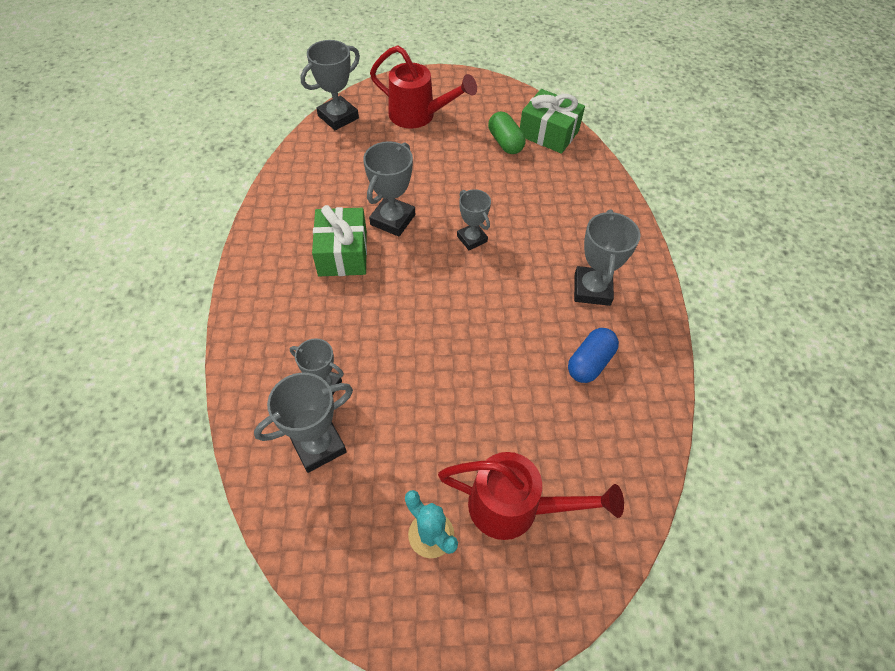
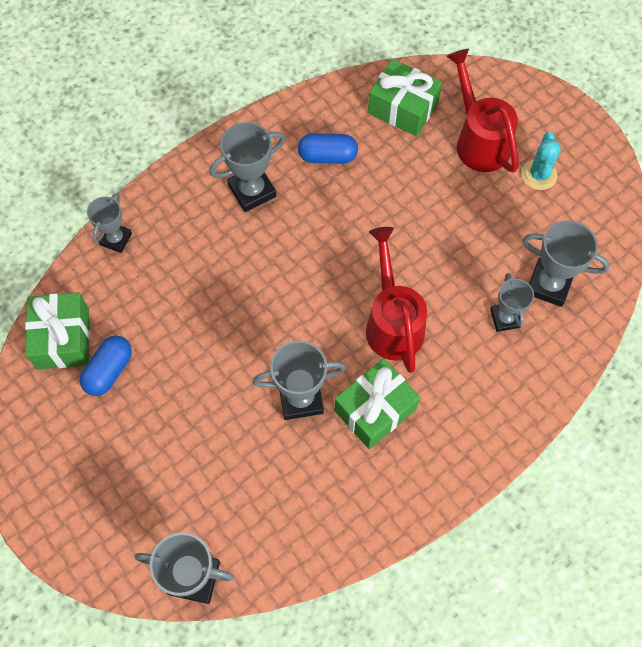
camera: 125 degrees left, 10 degrees up
(418, 116) = (127, 489): red watering can -> red watering can (392, 322)
(472, 239) = (269, 314): grey trophy -> grey trophy (116, 239)
(505, 142) = (109, 371): green capsule -> blue capsule
(604, 463) = (402, 108): none -> green gift

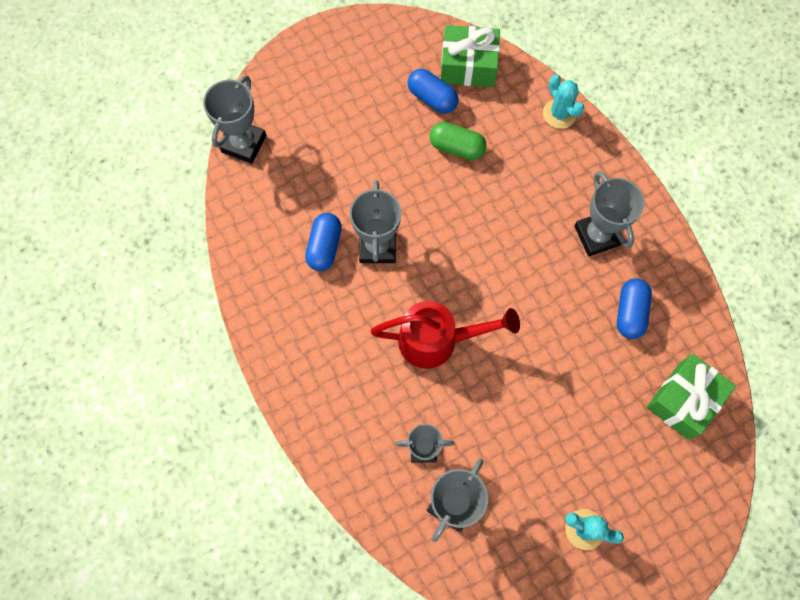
camera: 100 degrees right, 5 degrees up
(116, 239) = (559, 114): grey trophy -> turquoise cactus
(169, 335) = (457, 147): none -> green capsule
(311, 455) = (324, 247): none -> blue capsule
(375, 409) = (354, 308): green gift -> none
(479, 140) = (635, 473): red watering can -> none

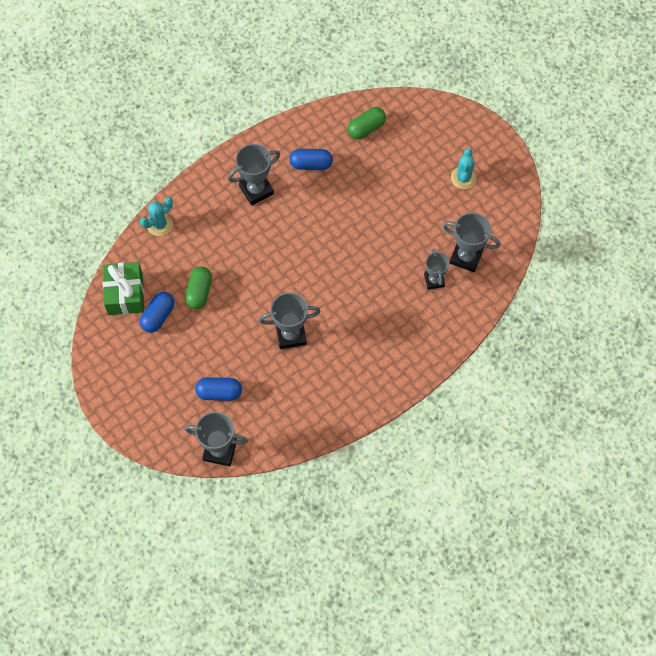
camera: 100 degrees left, 5 degrees down
(324, 247) = (298, 372): blue capsule -> blue capsule (219, 392)
(437, 340) = (355, 283): red watering can -> none
(683, 400) = (366, 128): green gift -> green capsule

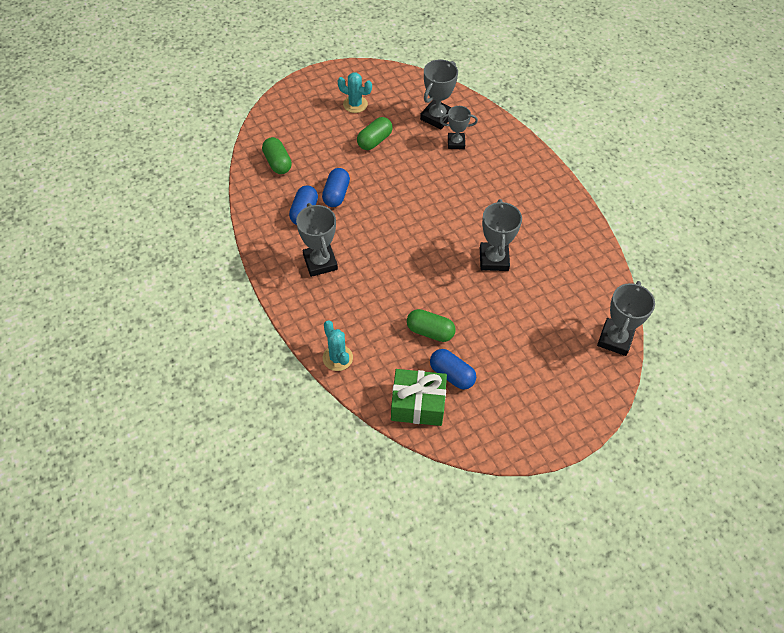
camera: 80 degrees left, 10 degrees down
(219, 392) = (550, 330): blue capsule -> blue capsule (336, 194)
(417, 205) = (374, 141): none -> green capsule

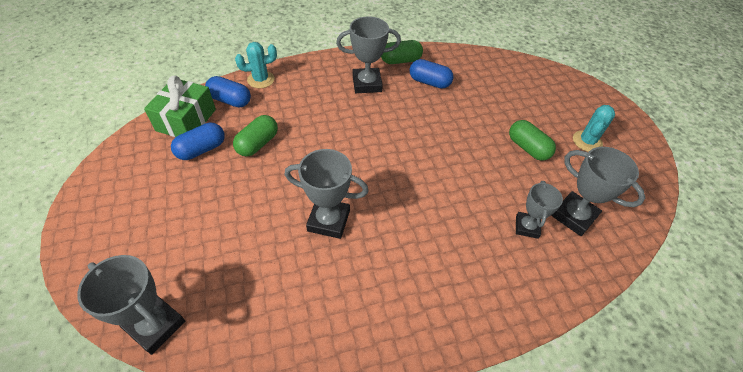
camera: 100 degrees right, 5 degrees down
(277, 163) = (495, 73): green capsule -> green capsule (400, 61)
(336, 194) = (449, 106): blue capsule -> blue capsule (230, 100)

